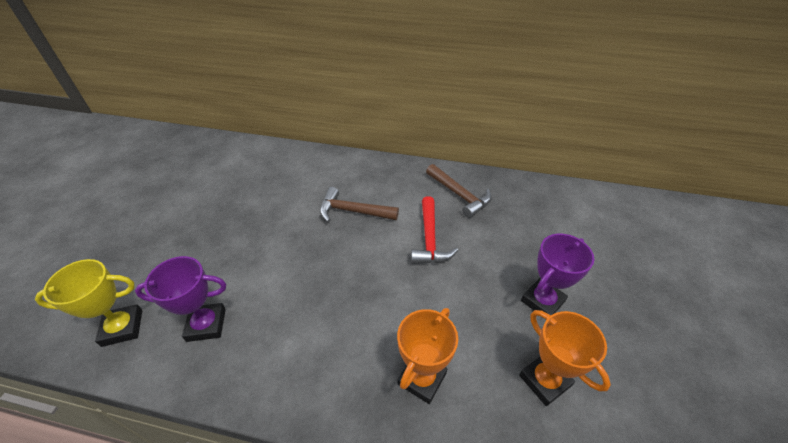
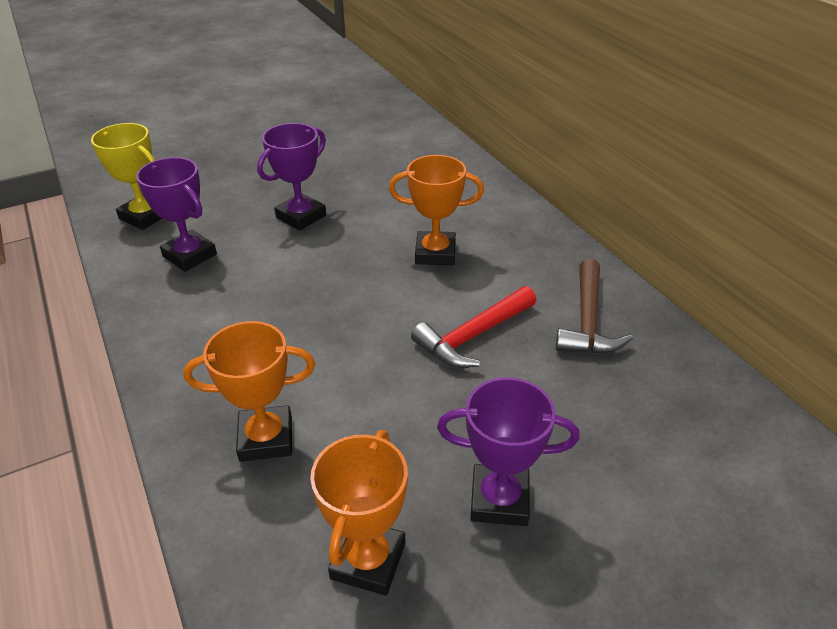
camera: 50 degrees right, 5 degrees down
(245, 244) = (301, 216): none -> purple trophy
(352, 211) = (435, 253): brown hammer -> orange trophy

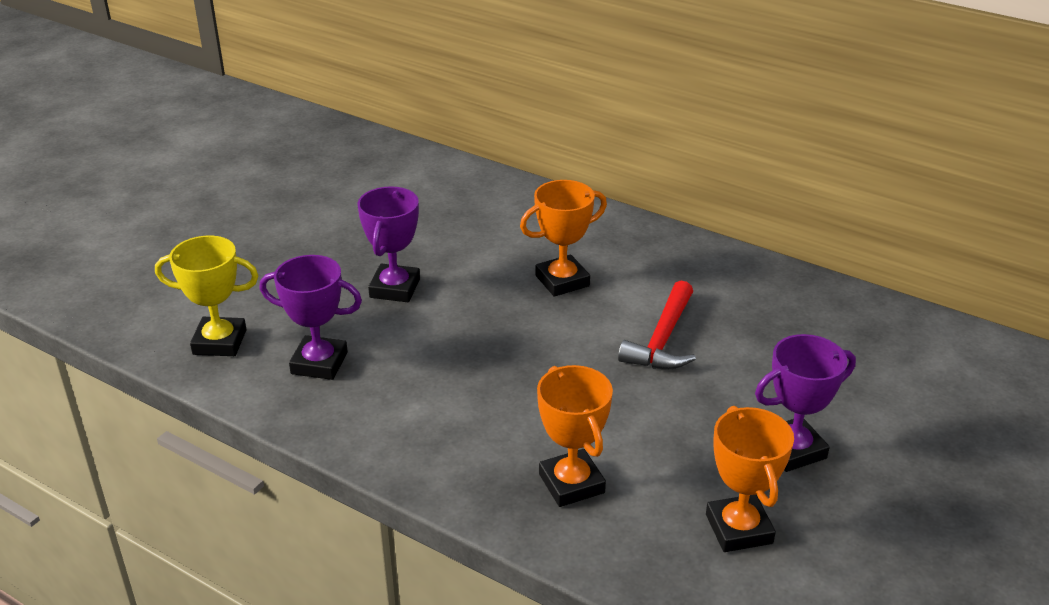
camera: 30 degrees left, 5 degrees down
(266, 438) = (571, 483): orange trophy -> orange trophy turned 75 degrees counterclockwise
(587, 321) = (742, 295): brown hammer -> none

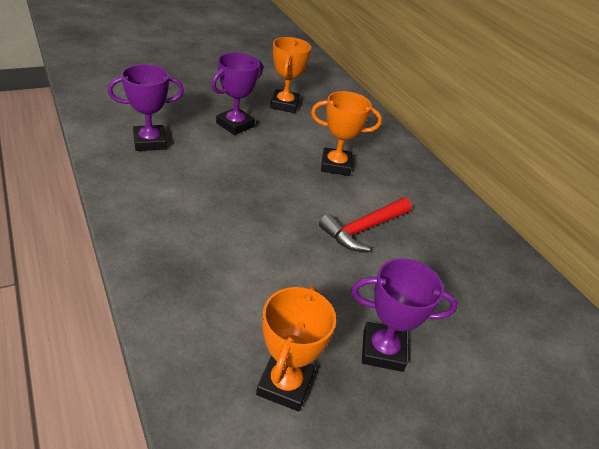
camera: 25 degrees right, 5 degrees up
(219, 342) = (115, 108): yellow trophy -> none
(319, 363) = (150, 142): purple trophy -> purple trophy turned 60 degrees counterclockwise
(571, 483) = (207, 285): orange trophy -> orange trophy (284, 104)

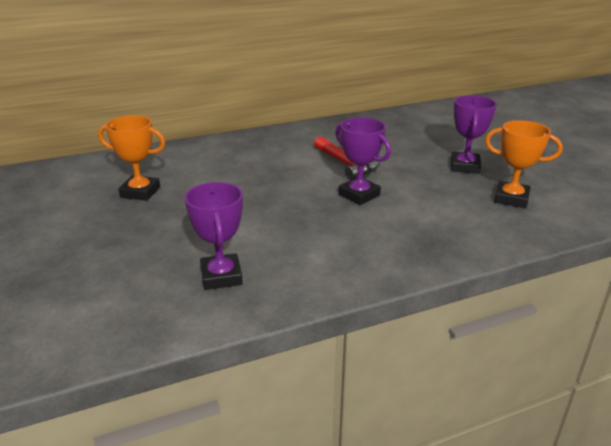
camera: 80 degrees left, 10 degrees down
(235, 125) = (183, 221): purple trophy -> purple trophy (359, 195)
(335, 165) = (259, 170): orange trophy -> none

